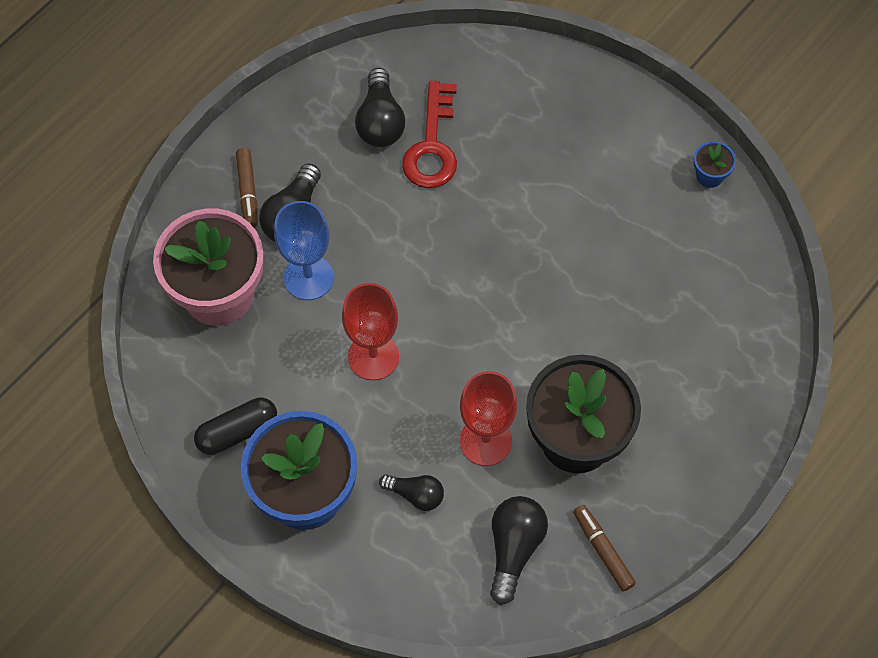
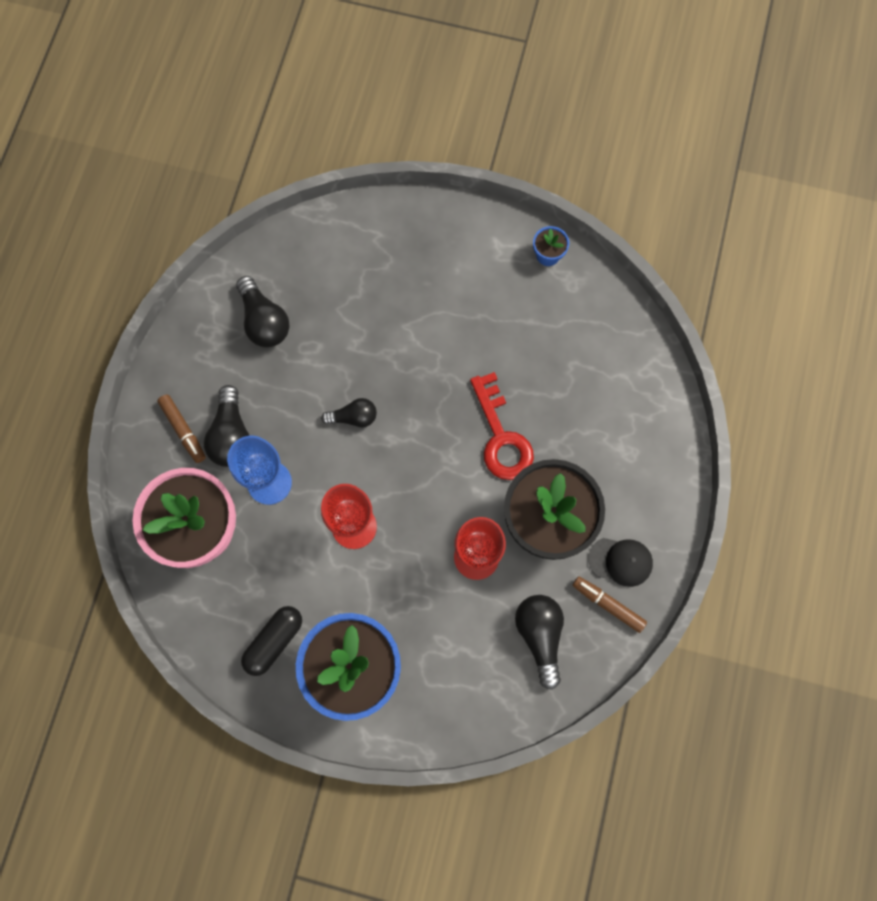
camera: 25 degrees left, 10 degrees up
(415, 495) = (442, 627): black light bulb -> black light bulb (353, 417)
(432, 146) = (317, 324): red key -> red key (501, 436)
(638, 513) = (620, 561): none -> black cap

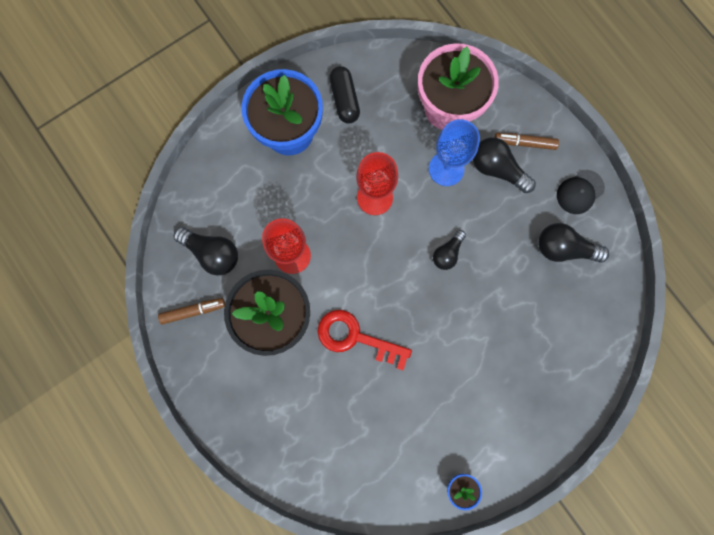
camera: 130 degrees right, 5 degrees up
(620, 561) = (211, 343): black cap -> black cap (580, 192)

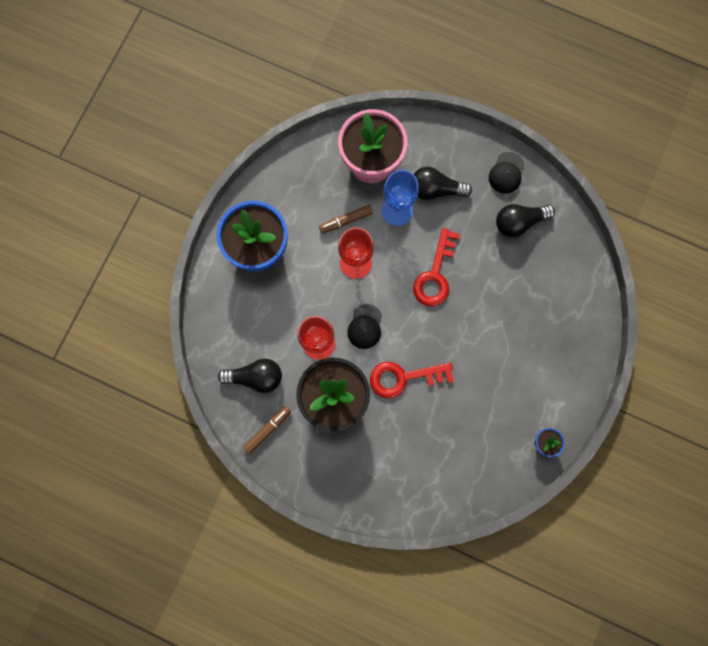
camera: 30 degrees left, 0 degrees up
(344, 99) = (287, 200): black capsule -> none
(347, 265) = (365, 326): none -> black cap
(447, 253) = (435, 275): black light bulb -> red key
(524, 143) = (444, 158): brown marker -> brown marker (346, 221)

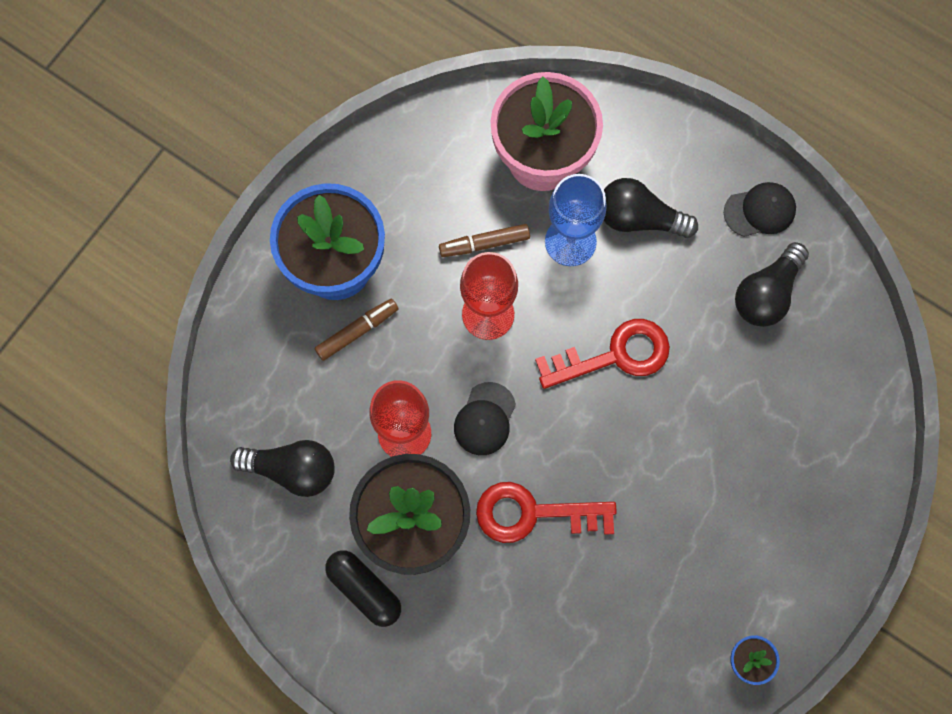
camera: 10 degrees right, 5 degrees down
(268, 429) = (295, 558): brown marker -> brown marker (357, 331)
(312, 440) = (364, 589): none -> black capsule
(435, 275) = (614, 355): red key -> red key turned 135 degrees counterclockwise
(506, 173) = (760, 211): black cap -> black cap turned 135 degrees counterclockwise
(519, 222) = (767, 294): black light bulb -> black light bulb turned 45 degrees counterclockwise

